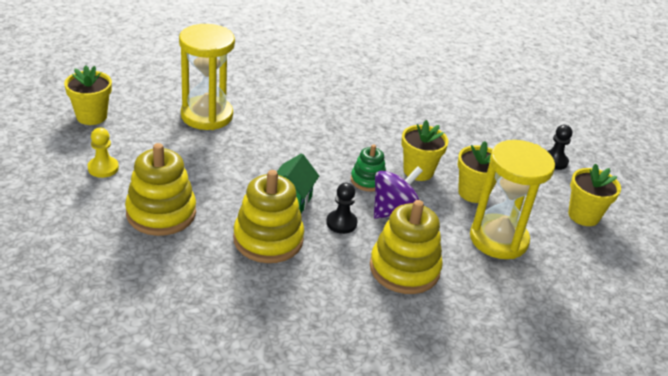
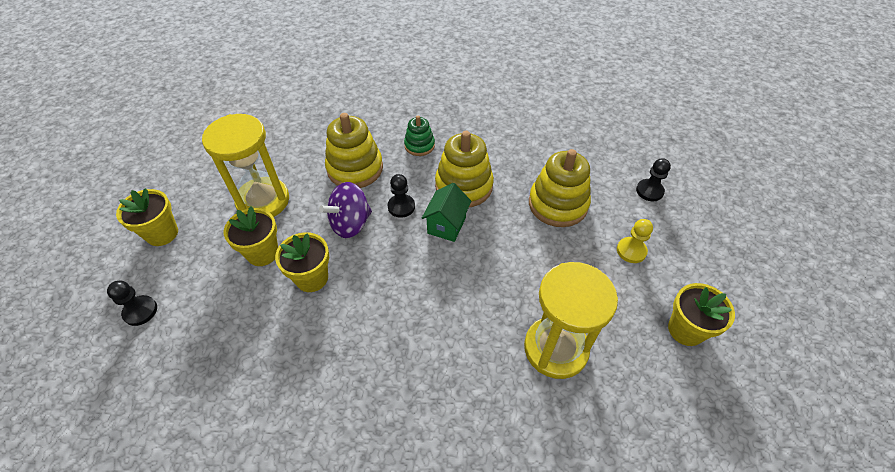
camera: 175 degrees left, 15 degrees up
(42, 219) = (649, 191): none -> black pawn
(368, 180) = (369, 259): green stacking toy -> green stacking toy (419, 145)

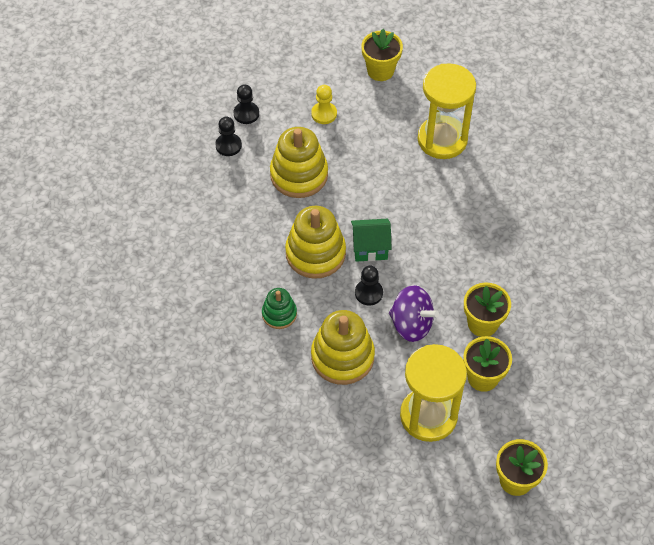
camera: 115 degrees left, 5 degrees up
(140, 311) = (591, 434): black pawn -> black pawn (228, 145)

